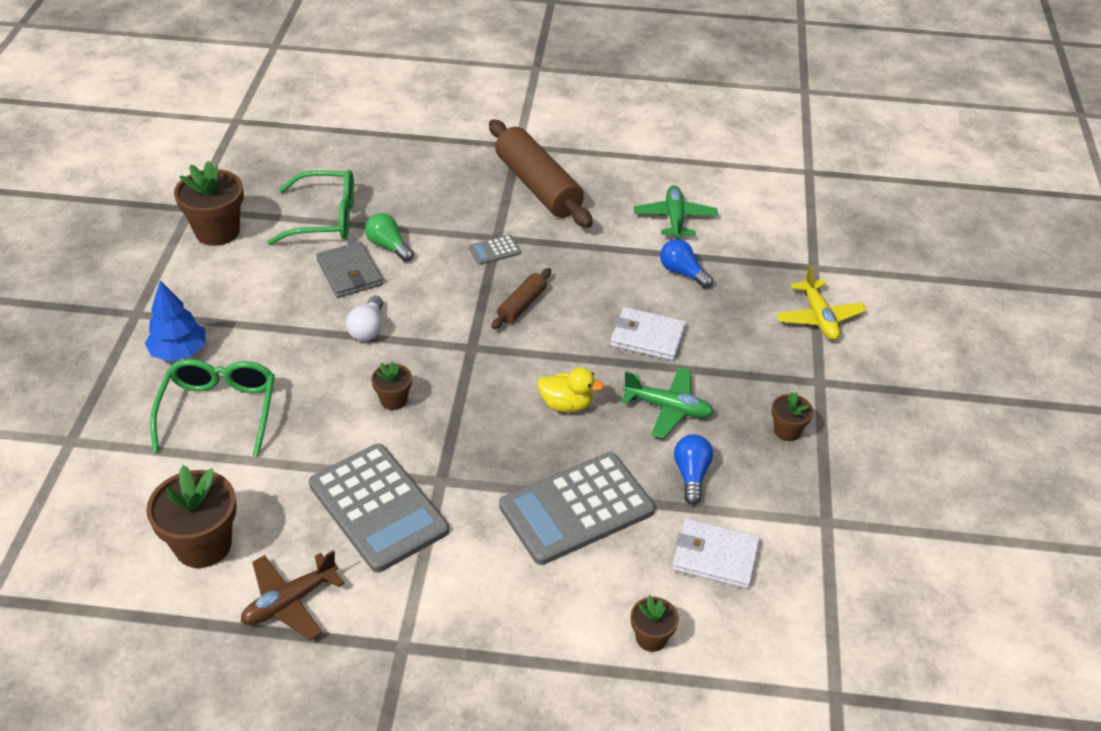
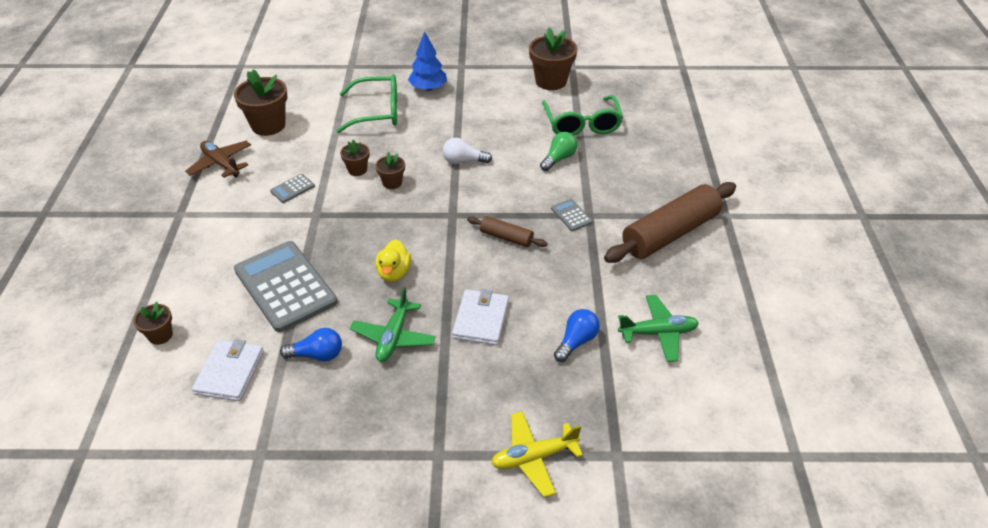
camera: 85 degrees right, 0 degrees up
(349, 273) = (522, 144): grey wallet -> none
(378, 508) = (292, 189): grey calculator -> grey calculator, size x0.42
(787, 431) = (370, 425): brown flower pot -> brown flower pot (357, 170)

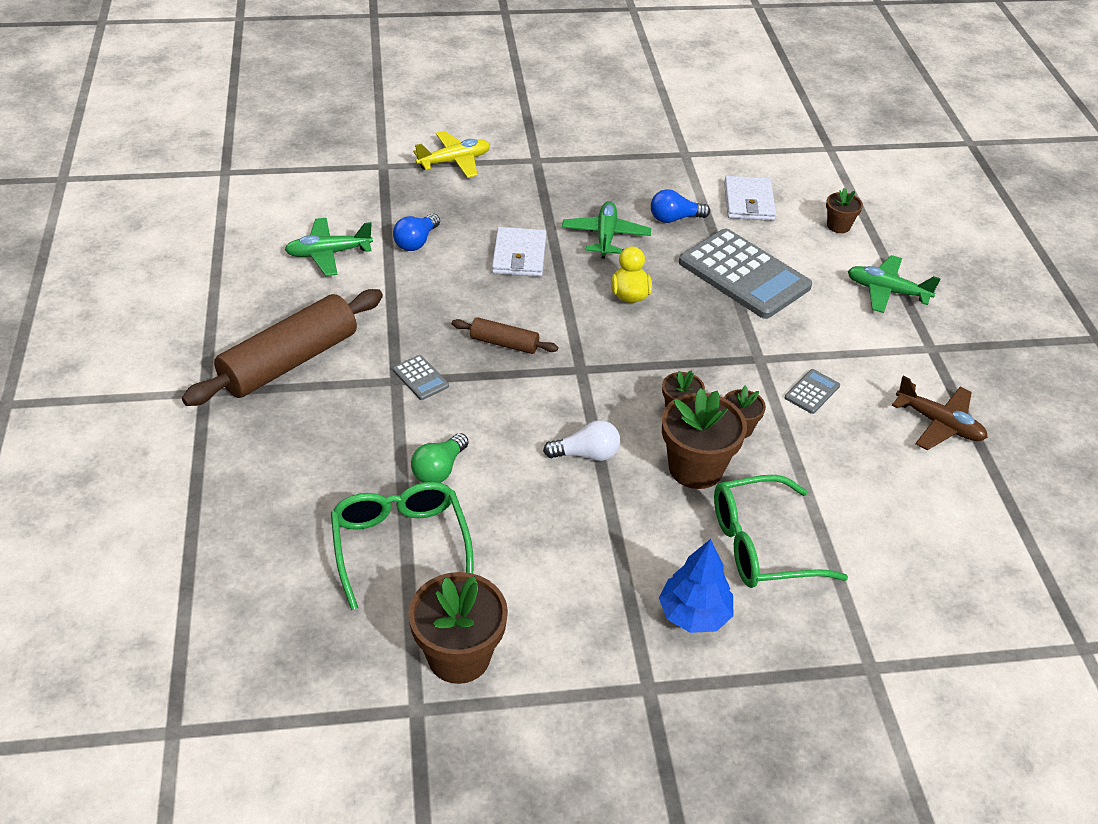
camera: 170 degrees right, 0 degrees up
(173, 263) = (887, 291): none -> green plane
(268, 125) = (923, 501): brown flower pot -> brown flower pot (695, 468)

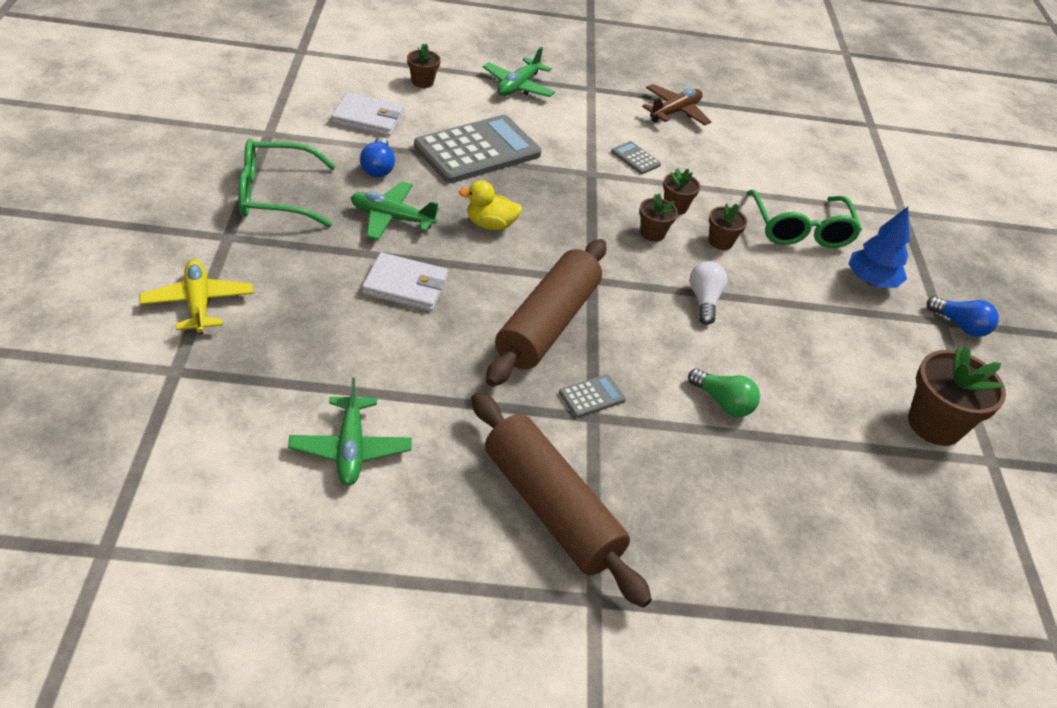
camera: 85 degrees left, 0 degrees up
(400, 545) = (818, 446): green glasses -> green glasses (275, 195)
(416, 242) = (353, 363): blue light bulb -> blue light bulb (960, 325)
(504, 343) = (547, 324): brown rolling pin -> brown rolling pin, size x2.06
(695, 468) = (720, 242): brown flower pot -> brown flower pot, size x0.53

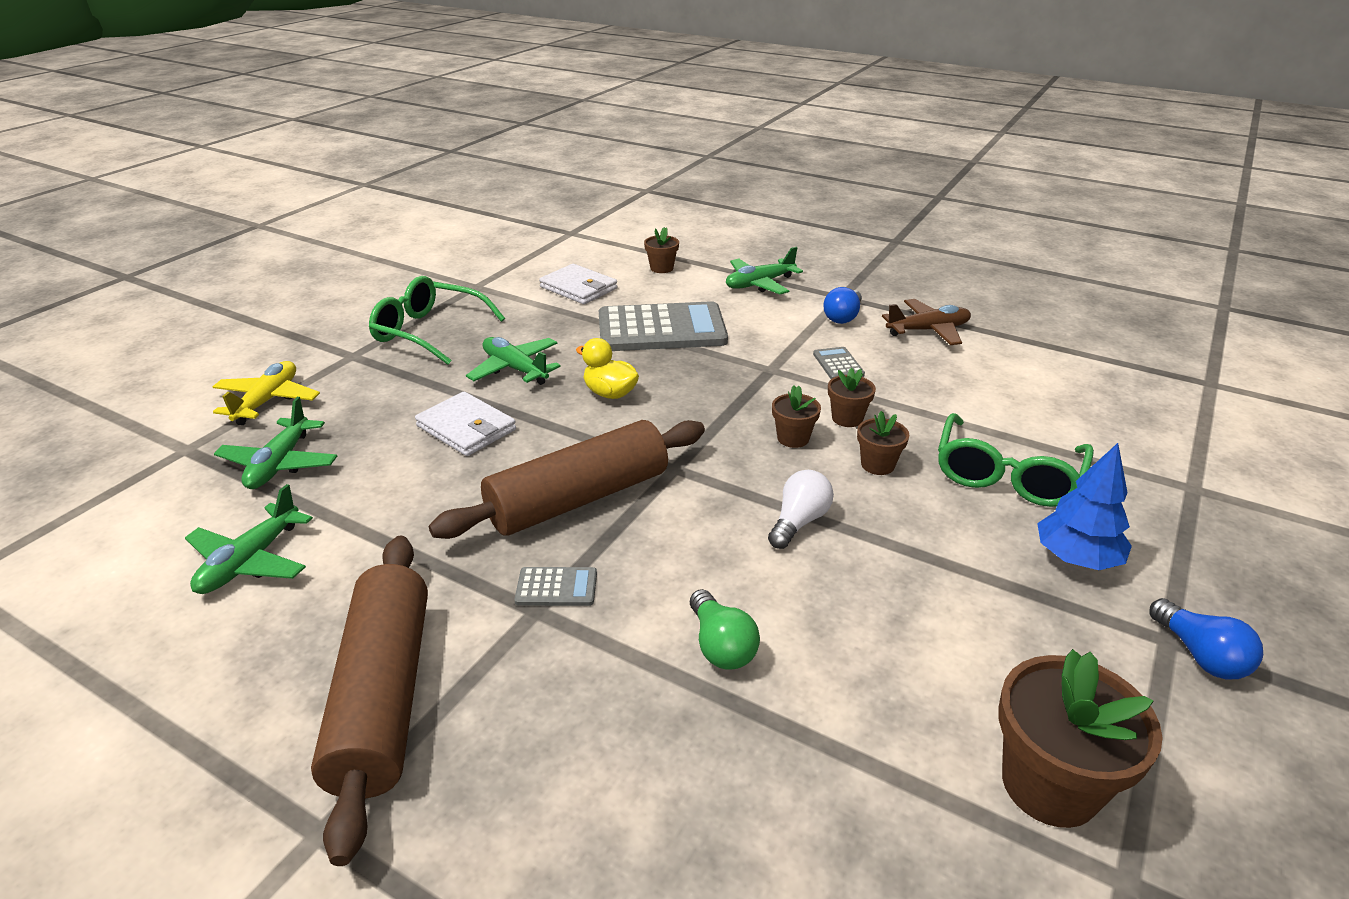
camera: 35 degrees right, 10 degrees down
(280, 360) = (280, 464): none -> green plane
(378, 167) = (546, 327): blue light bulb -> blue light bulb (843, 317)

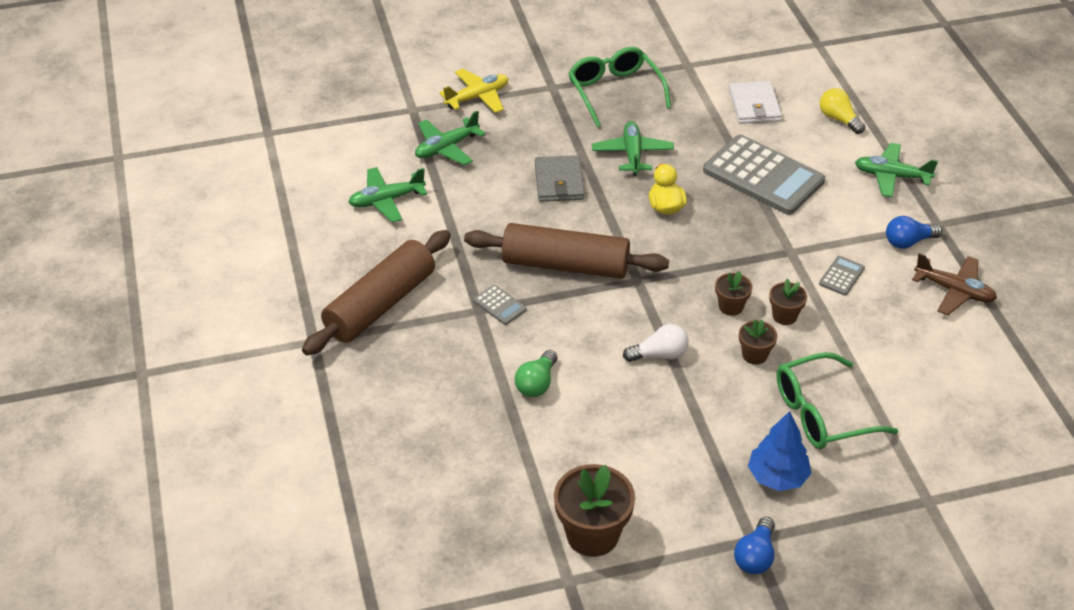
camera: 45 degrees right, 10 degrees up
(466, 428) = (559, 182): white wallet -> grey wallet
(661, 268) = (839, 119): brown flower pot -> yellow light bulb

